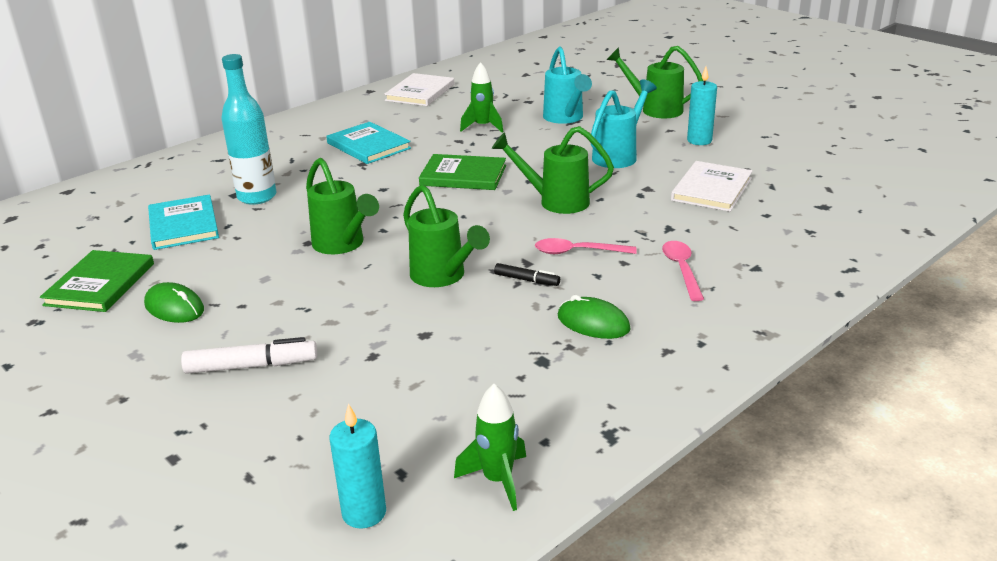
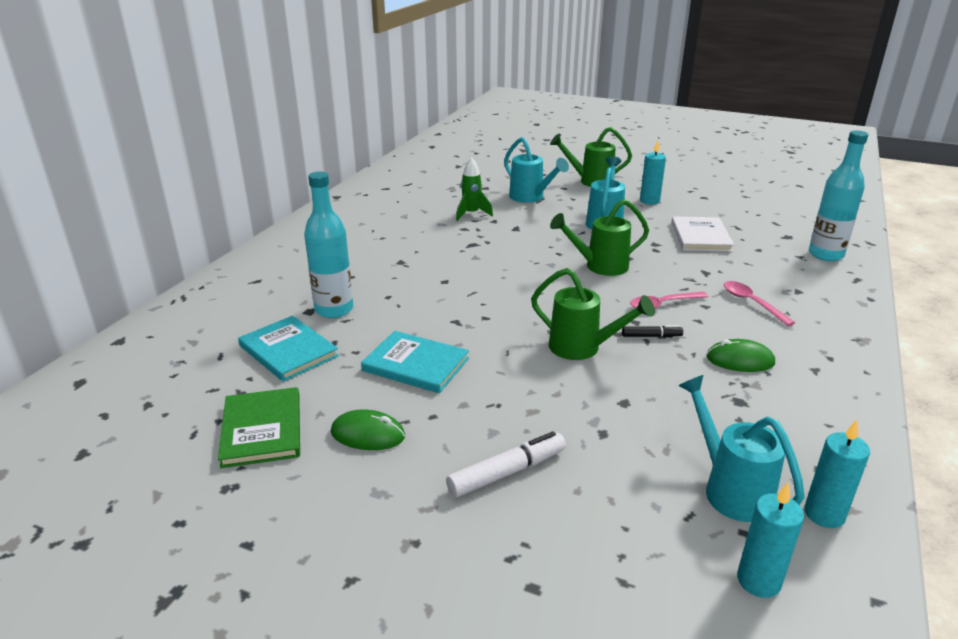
camera: 25 degrees left, 0 degrees up
(342, 245) = (465, 338): green watering can -> none
(368, 146) = (389, 245): turquoise book -> turquoise book (415, 364)
(420, 92) = (384, 192): white book -> none
(433, 433) = (730, 488): none -> turquoise watering can
(463, 175) = (501, 258): green book -> none
(497, 480) = (824, 514): green rocket -> turquoise candle
(846, 235) = (825, 255): none -> turquoise bottle

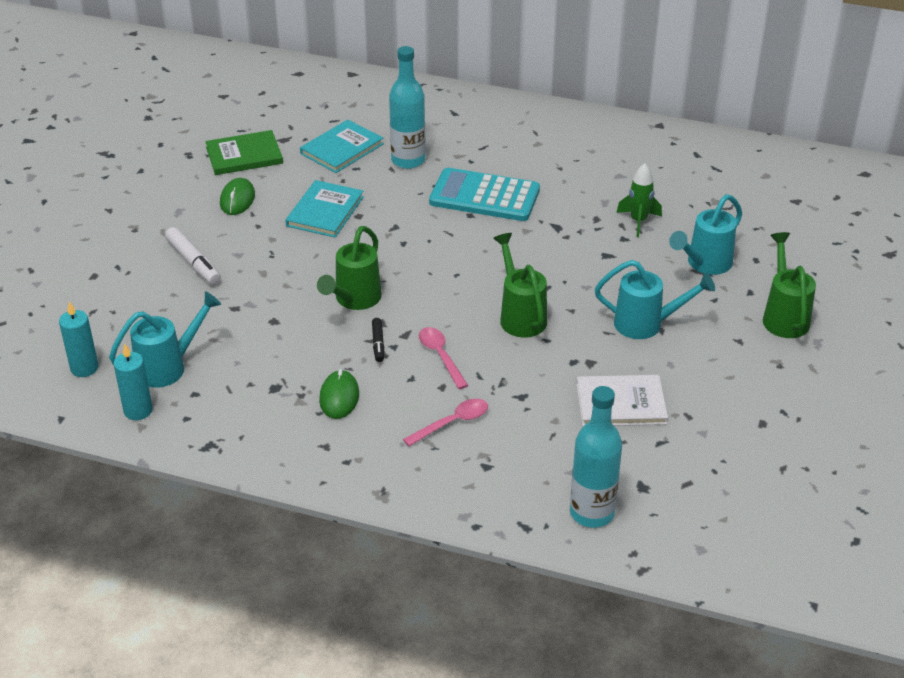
camera: 85 degrees right, 10 degrees up
(416, 272) = (484, 196): none -> turquoise calculator
(649, 201) = (729, 368): turquoise candle -> none

